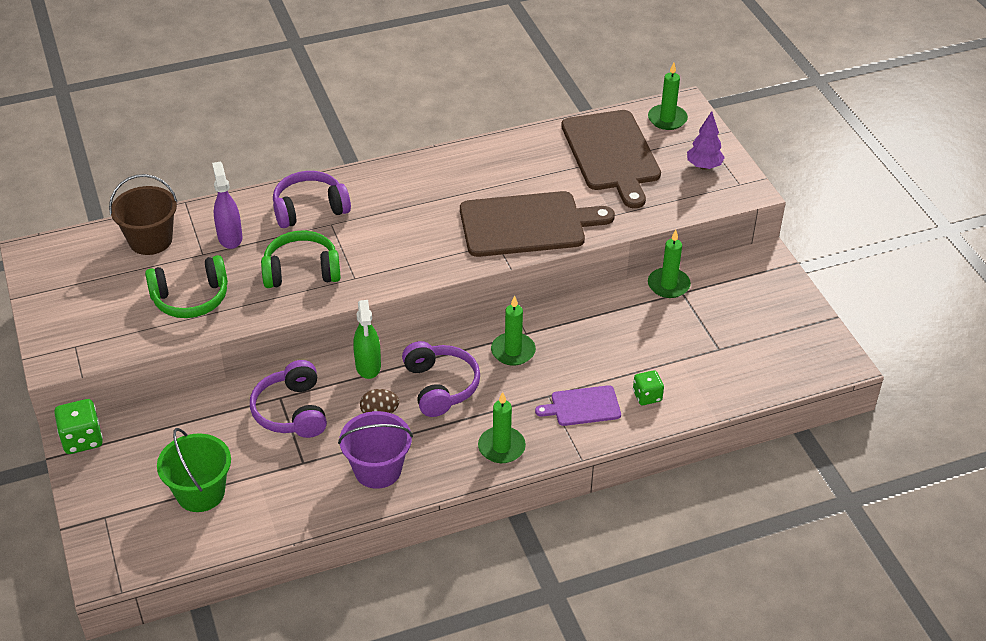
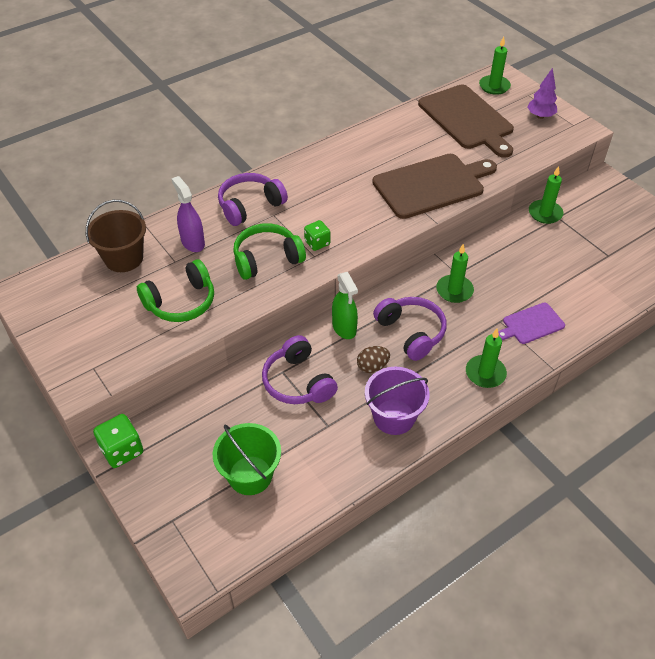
camera: 15 degrees left, 5 degrees up
(647, 396) = (575, 305): green dice -> green dice (317, 243)

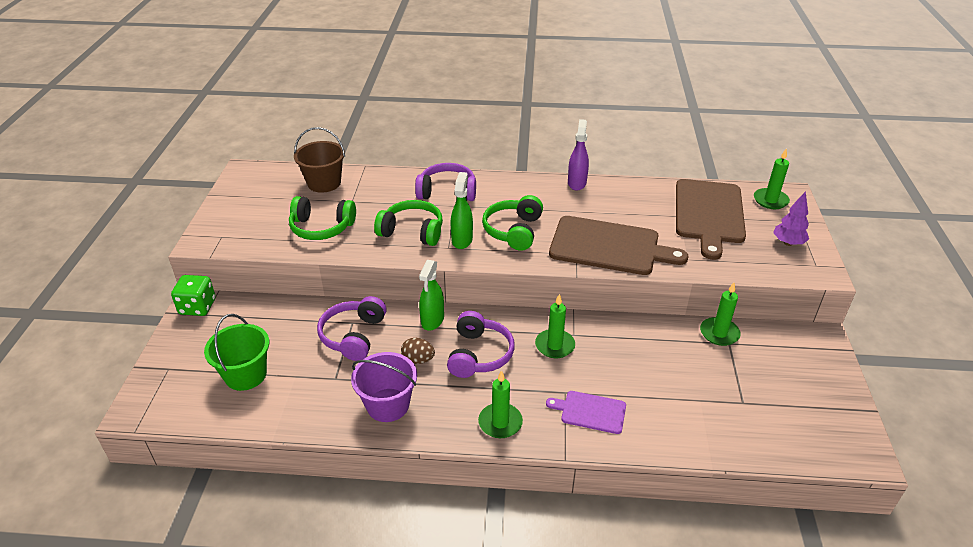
camera: 40 degrees right, 10 degrees down
(193, 242) = (378, 195): purple spray bottle -> purple spray bottle (577, 183)
(317, 243) = (462, 240): green dice -> green spray bottle
(347, 211) = (513, 231): none -> green headphones

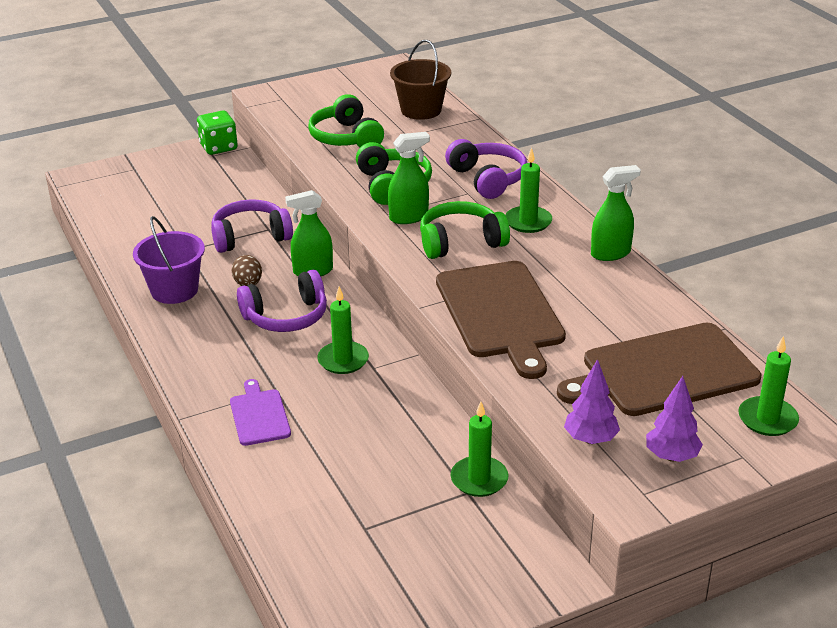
camera: 60 degrees right, 5 degrees down
(246, 375) = (155, 205): green bucket -> none
(500, 422) = (200, 362): green candle -> green candle (528, 222)
(577, 183) = (610, 253): purple spray bottle -> green spray bottle
(758, 264) = (590, 439): none -> purple tree

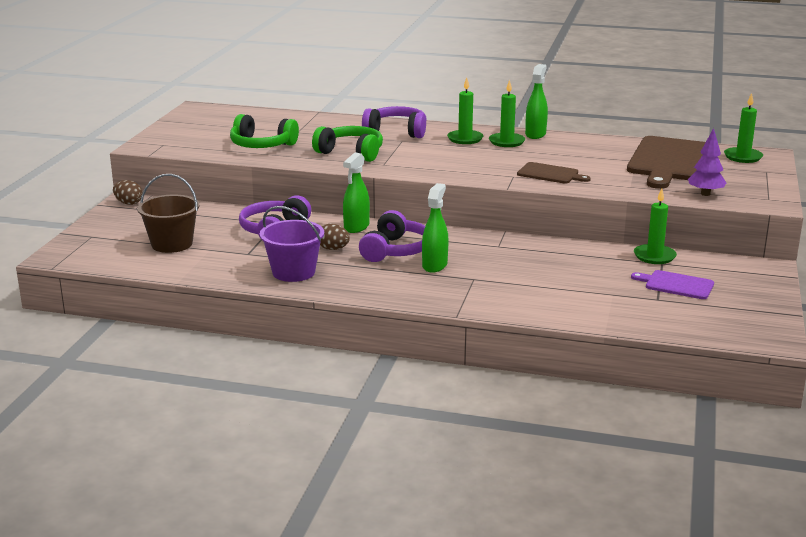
camera: 50 degrees left, 10 degrees down
(218, 147) = (128, 203): green dice -> brown egg
(259, 415) = (494, 292): purple cutting board -> purple cutting board (676, 285)
(343, 360) = (475, 251): green candle -> green candle (506, 142)
(409, 217) = (399, 161): green spray bottle -> green spray bottle (434, 265)
(421, 110) = (273, 119): brown bucket -> brown bucket (172, 244)
(460, 242) = (455, 159): green headphones -> none
(500, 313) = (550, 174): brown cutting board -> brown cutting board, size x0.51
(671, 456) = (746, 184): purple tree -> none

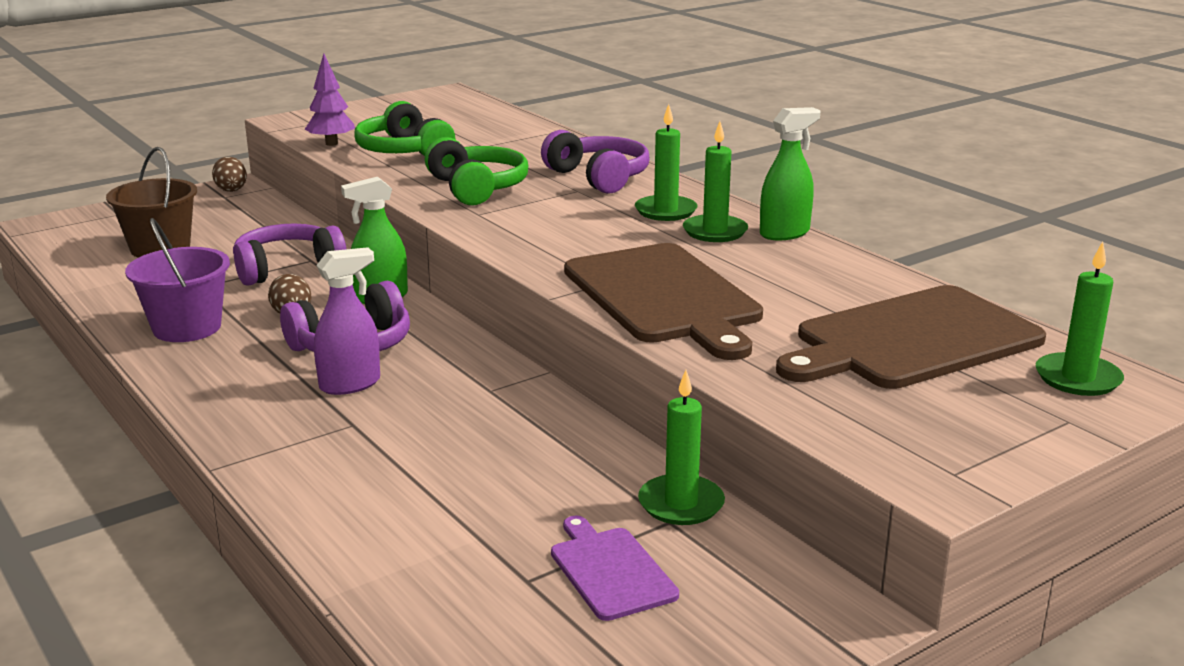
camera: 40 degrees right, 0 degrees up
(434, 265) = (350, 384): green spray bottle -> purple spray bottle
(550, 174) = (664, 297): brown cutting board -> brown cutting board, size x1.97
(705, 194) = (847, 418): purple tree -> purple tree (331, 143)

